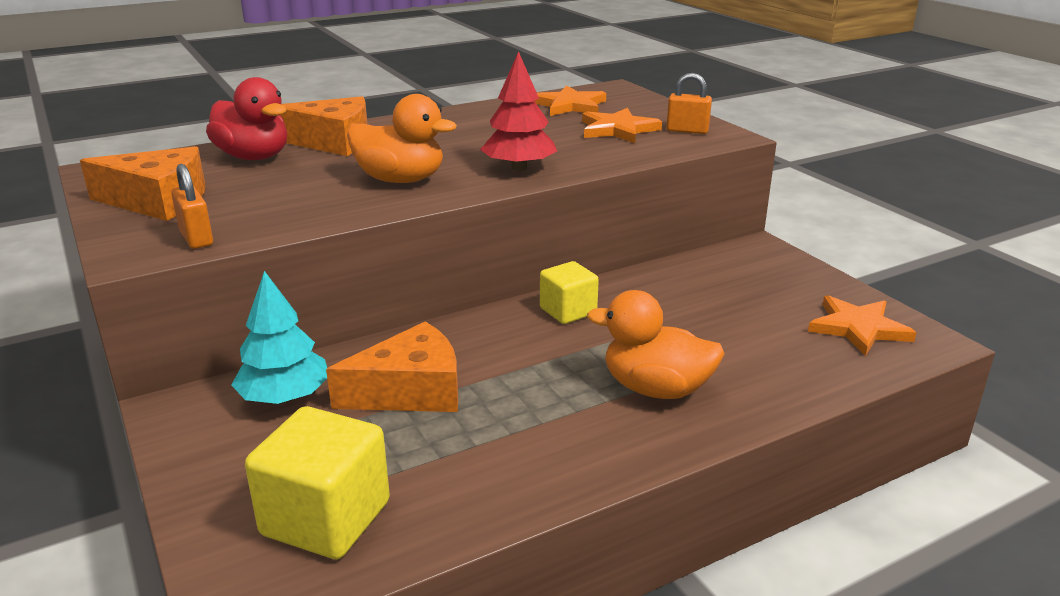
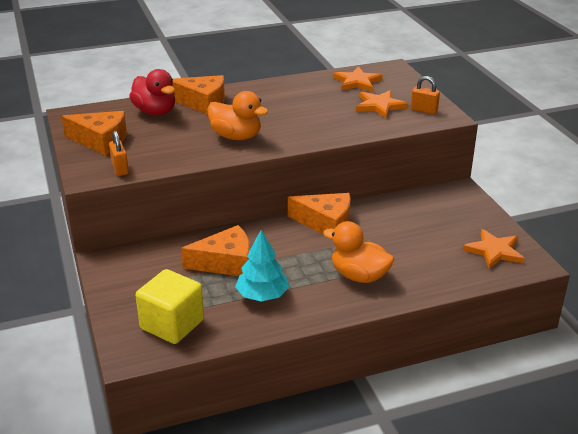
camera: 10 degrees right, 5 degrees up
(284, 397) = (159, 259): turquoise tree -> turquoise tree (262, 295)
(519, 168) = (308, 133): red tree -> none
(568, 311) = (326, 223): yellow cube -> orange cheese

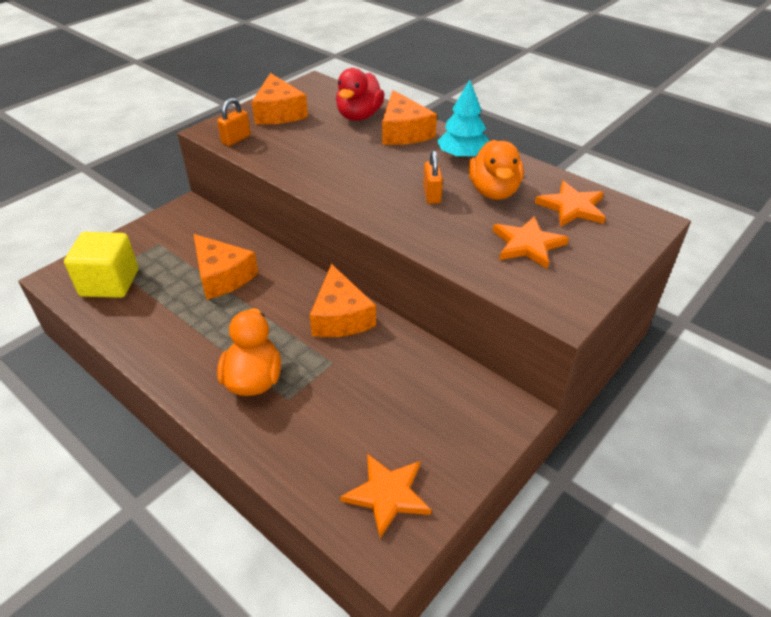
camera: 60 degrees right, 10 degrees up
(236, 136) = (351, 175): orange duck -> orange duck (493, 191)
(262, 295) = (180, 320): turquoise tree -> turquoise tree (462, 156)
(424, 110) = (557, 284): orange padlock -> orange padlock (432, 195)

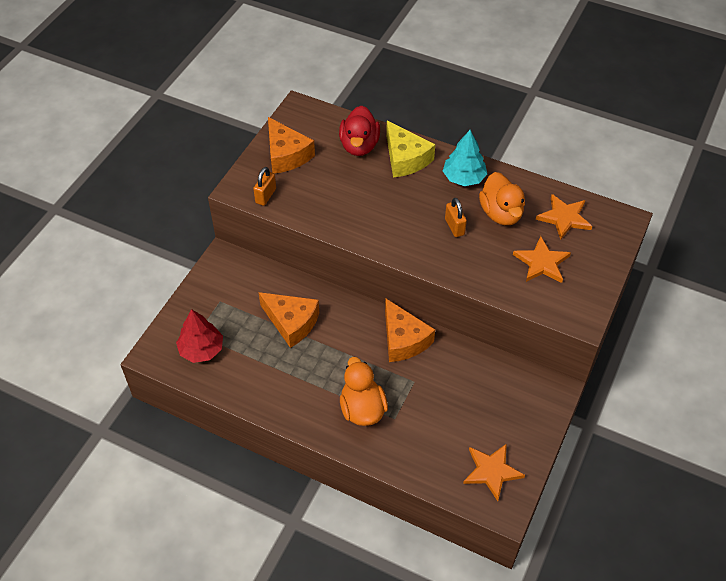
camera: 15 degrees left, 10 degrees up
(110, 283) = (201, 349): yellow cube -> red tree
(403, 132) = (405, 158): orange cheese -> yellow cheese

